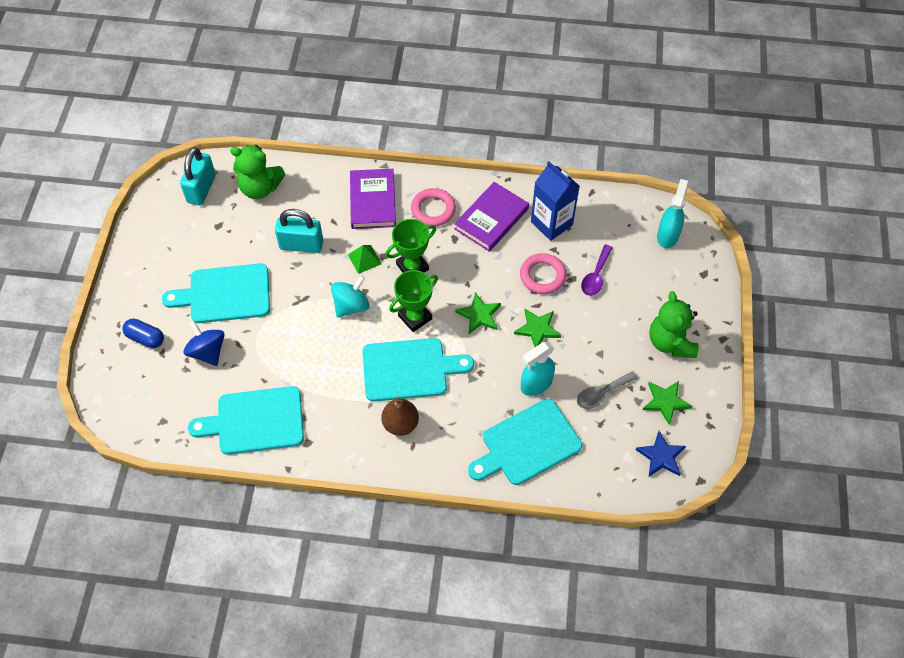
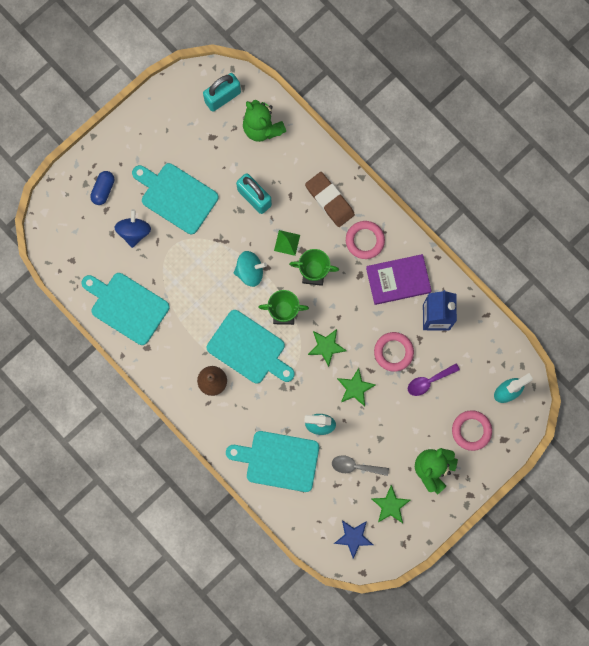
camera: 40 degrees right, 20 degrees up
(145, 338) = (103, 190): blue capsule -> blue capsule turned 45 degrees clockwise
(373, 201) = (329, 200): purple book -> brown eraser
(670, 287) = (471, 430): none -> pink ring

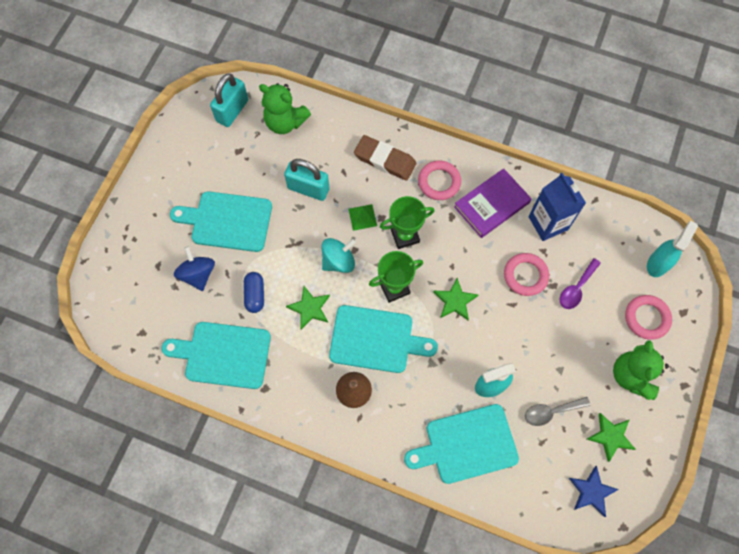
camera: 25 degrees left, 10 degrees down
(103, 190) = (147, 247): blue capsule -> blue capsule (255, 295)
(355, 388) = (506, 329): green star -> green star (309, 308)

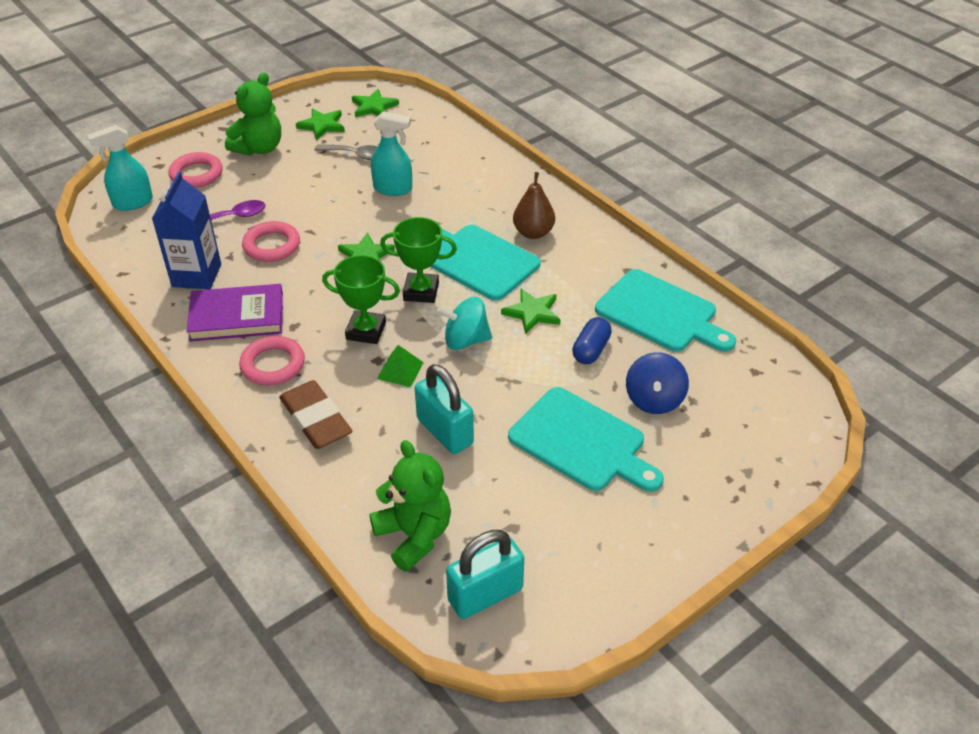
camera: 150 degrees left, 25 degrees down
(467, 444) = (453, 164): turquoise cutting board -> none
(591, 492) = (374, 107): blue star -> green star

